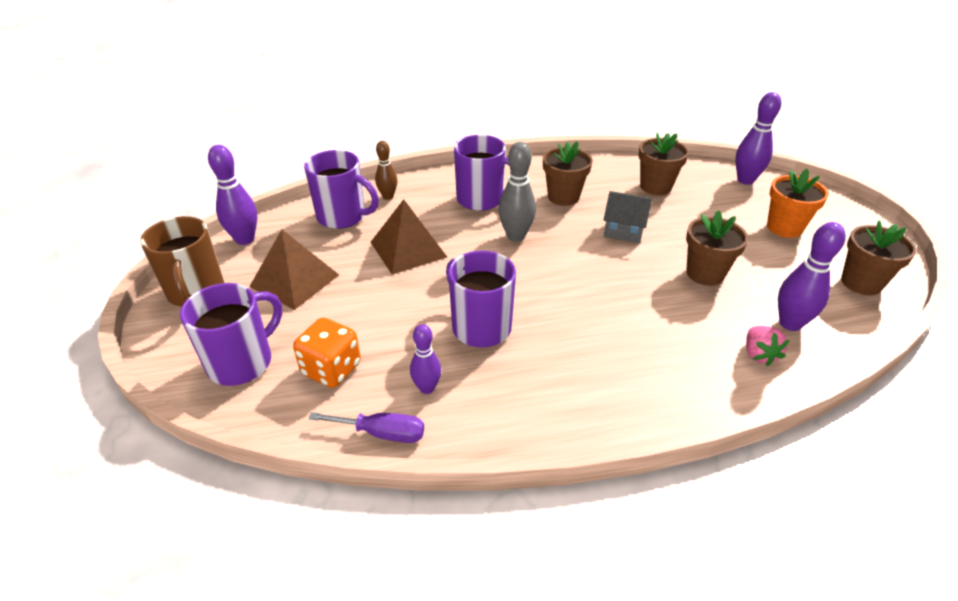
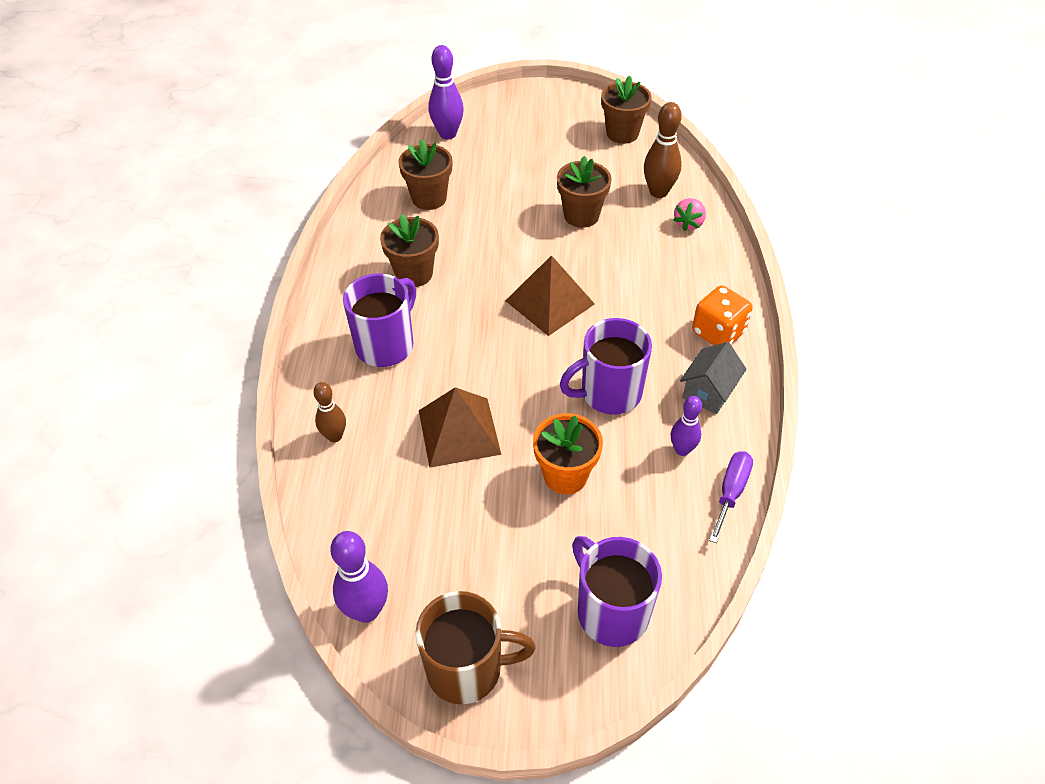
camera: 75 degrees left, 10 degrees up
(294, 280) = (479, 553): brown pyramid -> brown pyramid (549, 302)
(331, 369) = (640, 526): orange dice -> orange dice (718, 332)
(343, 217) = (361, 491): purple mug -> none
(516, 236) = (471, 331): grey bowling pin -> none
(623, 231) = (497, 247): grey house -> grey house (709, 392)
(759, 354) = (688, 223): pink strawberry -> pink strawberry turned 105 degrees clockwise
(784, 227) = (534, 142): orange flower pot -> orange flower pot (565, 475)
(790, 323) = (658, 192): purple bowling pin -> brown bowling pin

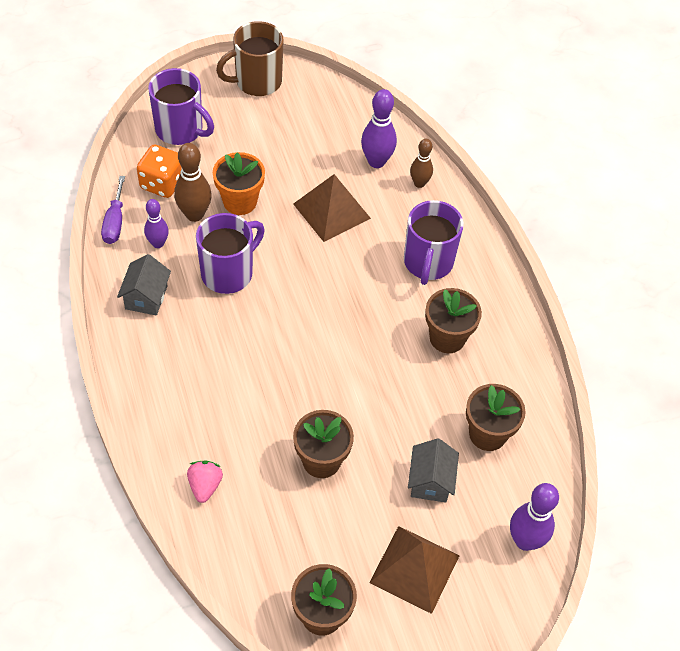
camera: 155 degrees right, 5 degrees up
(366, 610) = (331, 93): purple bowling pin -> purple bowling pin (376, 161)
(497, 182) = (430, 481): none -> grey house
(549, 302) = (311, 344): brown pyramid -> brown pyramid (414, 568)
(658, 192) = (249, 524): brown bowling pin -> brown bowling pin (194, 214)
(718, 332) = (149, 357): orange dice -> orange dice (162, 183)

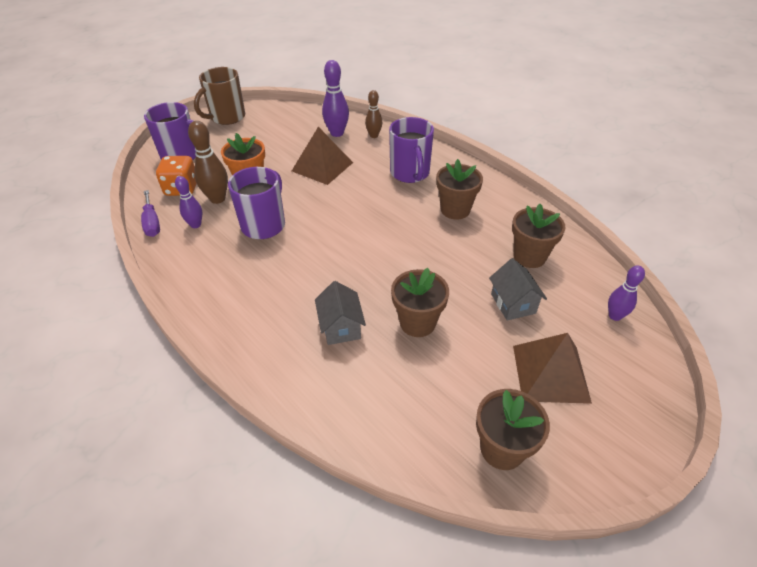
camera: 20 degrees left, 10 degrees down
(146, 297) = (202, 262): grey house -> grey house (341, 327)
(205, 486) = (328, 383): pink strawberry -> none
(525, 541) = (615, 316): purple bowling pin -> purple bowling pin, size x0.64

